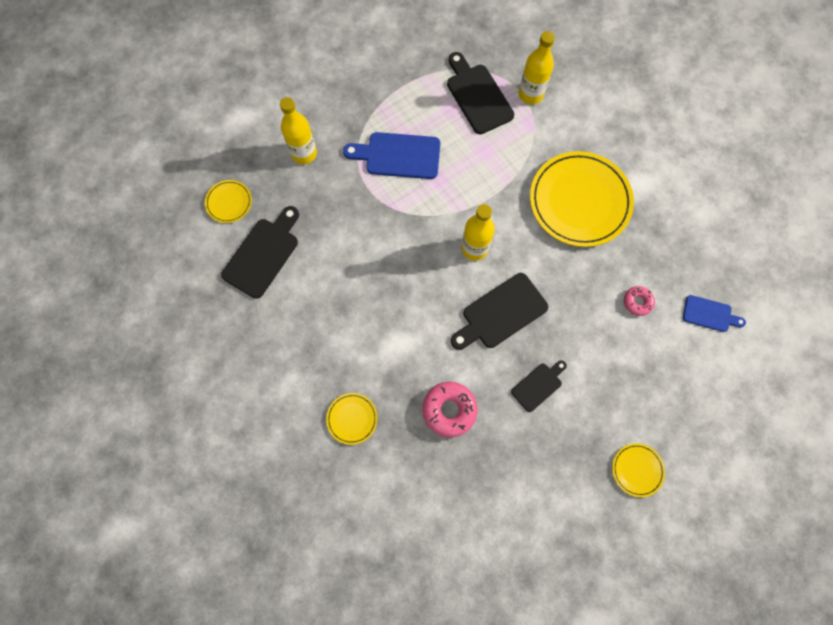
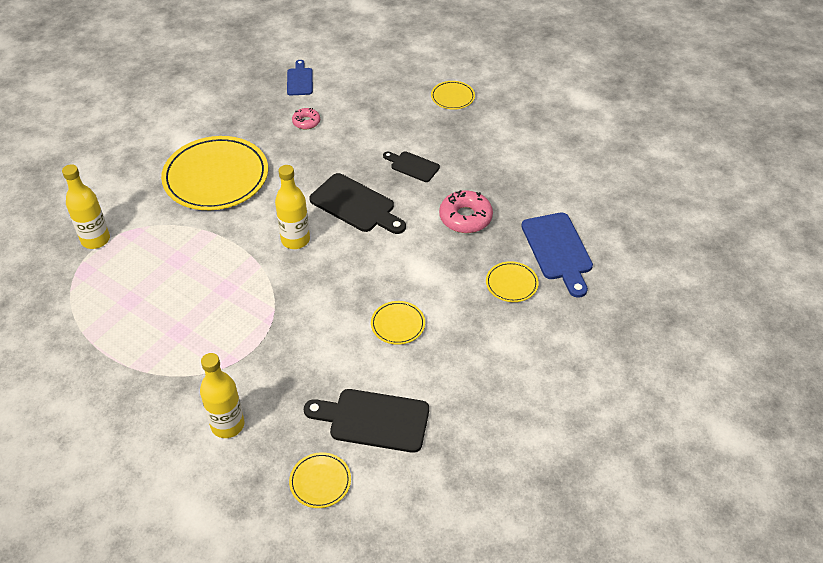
camera: 110 degrees left, 25 degrees down
(346, 303) = (398, 324): none -> yellow plate
(398, 155) = (204, 332): blue cutting board -> blue cutting board (558, 250)
(478, 96) = (106, 283): black cutting board -> none

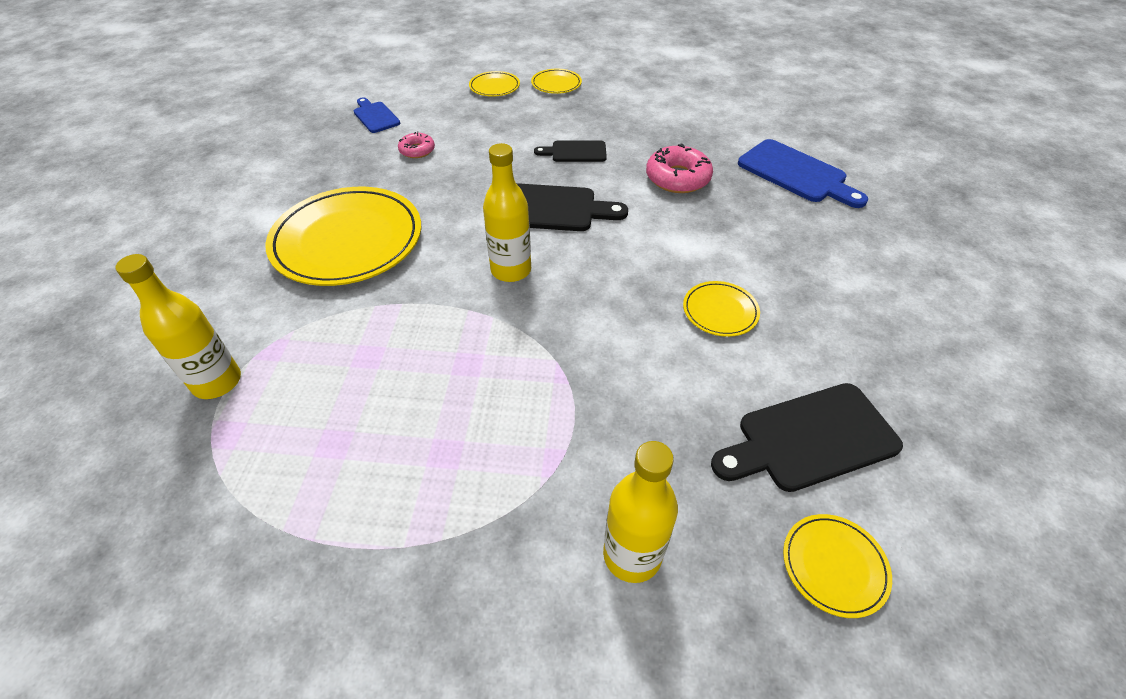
camera: 30 degrees left, 0 degrees up
(511, 283) = (789, 220): yellow plate -> yellow plate (494, 87)

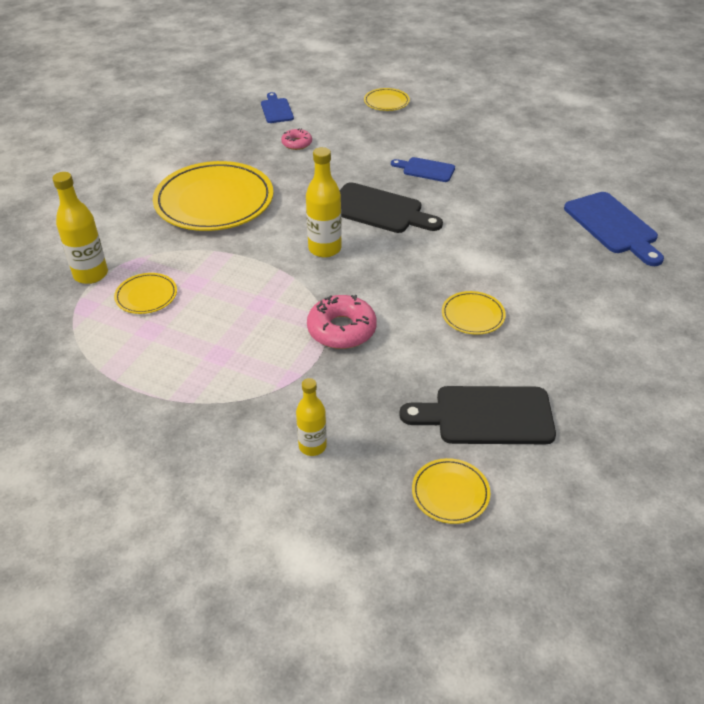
camera: 20 degrees right, 5 degrees down
(556, 84) = (441, 109): yellow plate -> yellow plate (146, 296)
(575, 152) = (426, 169): black cutting board -> blue cutting board
(632, 555) = (312, 446): yellow bottle -> yellow bottle, size x0.66
(677, 178) = (502, 208): pink donut -> pink donut (341, 329)

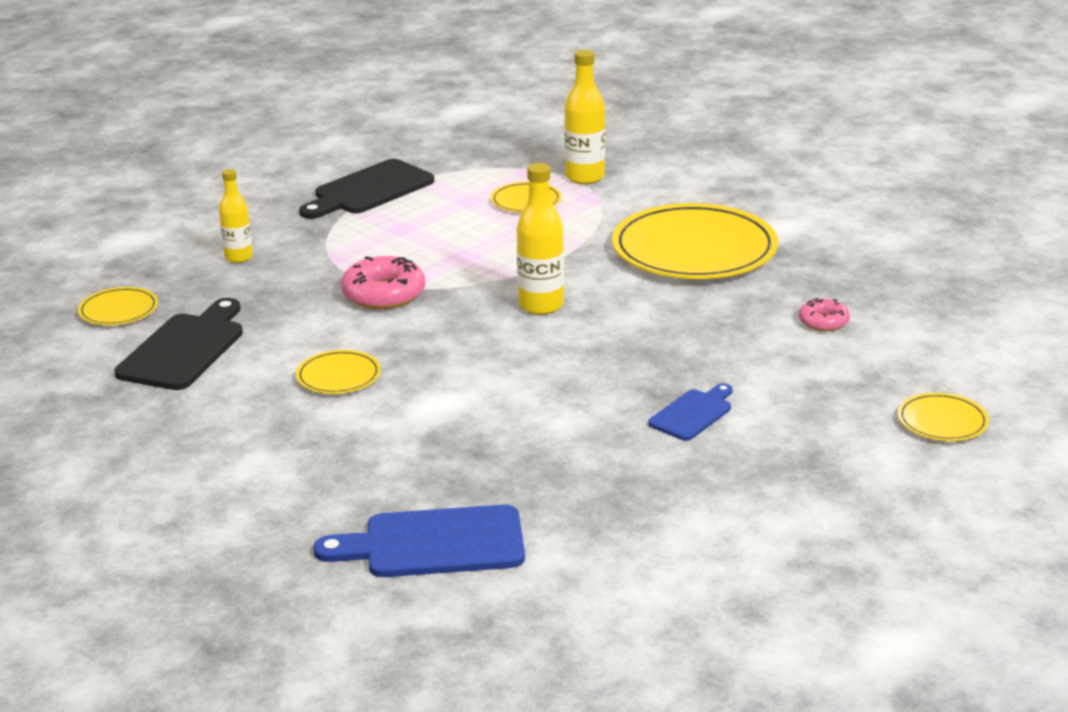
camera: 110 degrees right, 15 degrees down
(276, 109) = (943, 319): blue cutting board -> none
(379, 210) = (604, 356): black cutting board -> black cutting board (369, 190)

